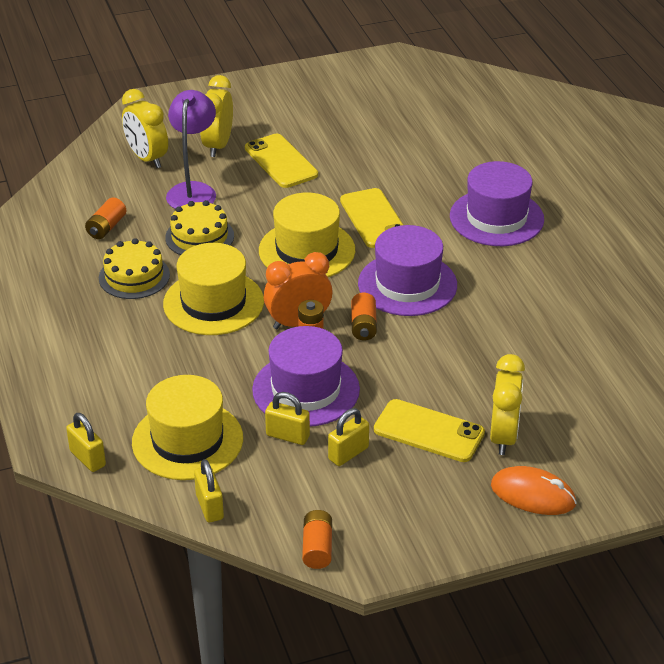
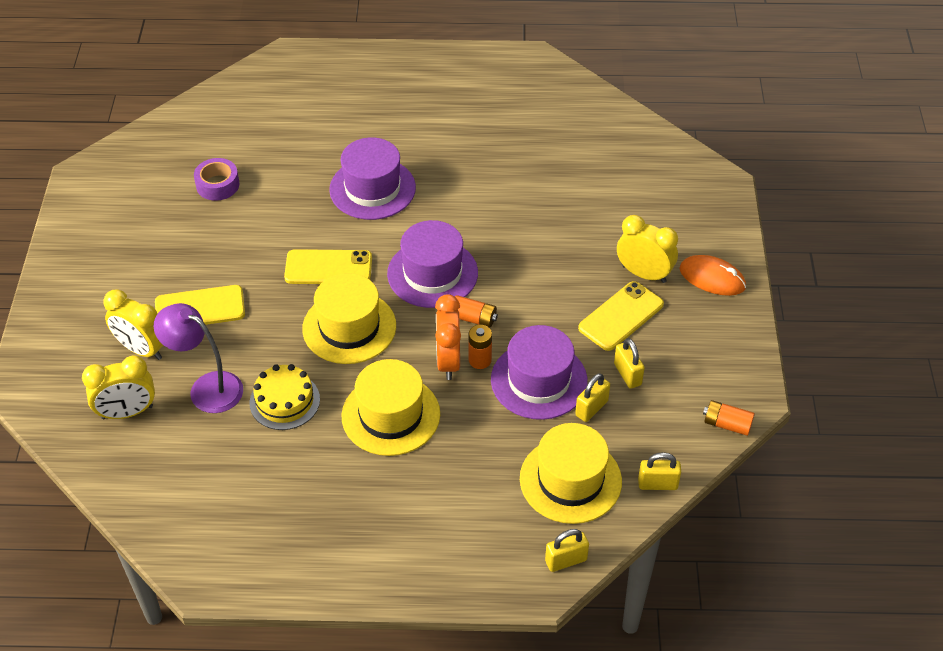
camera: 70 degrees left, 10 degrees up
(106, 227) = (227, 473): orange battery -> none
(134, 276) = (319, 467): yellow cake -> none
(436, 128) = (217, 185): none -> purple tape
(533, 495) = (712, 278): orange mouse -> orange mouse turned 75 degrees clockwise

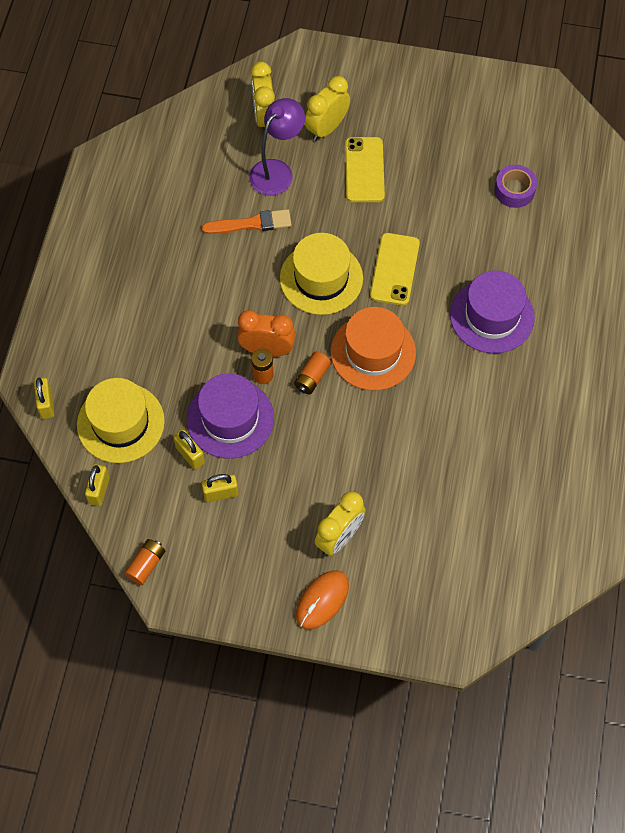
camera: 100 degrees right, 15 degrees up
(284, 401) = (251, 224): yellow cake -> orange brush
(391, 415) = (219, 298): yellow hat -> none
(432, 273) = (373, 352): purple hat -> orange hat
(621, 316) = (290, 504): yellow phone -> none

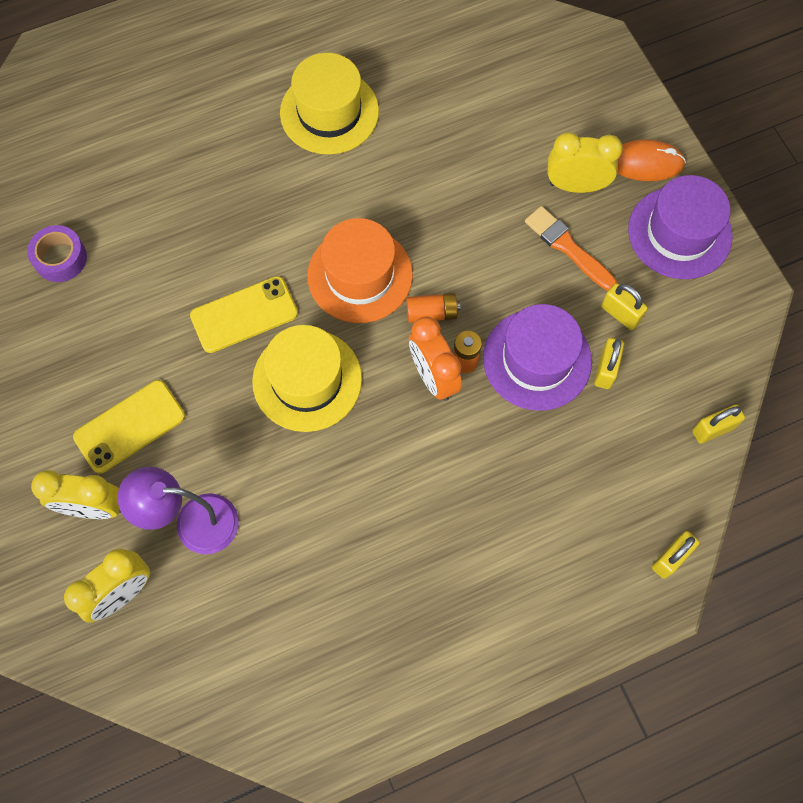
camera: 125 degrees left, 5 degrees up
(120, 423) = (628, 463): yellow hat -> yellow hat (329, 112)
(146, 565) = (743, 330): orange battery -> none
(251, 224) = (287, 501): orange brush -> orange brush (567, 247)
(492, 316) = (238, 194): purple hat -> purple hat (679, 233)

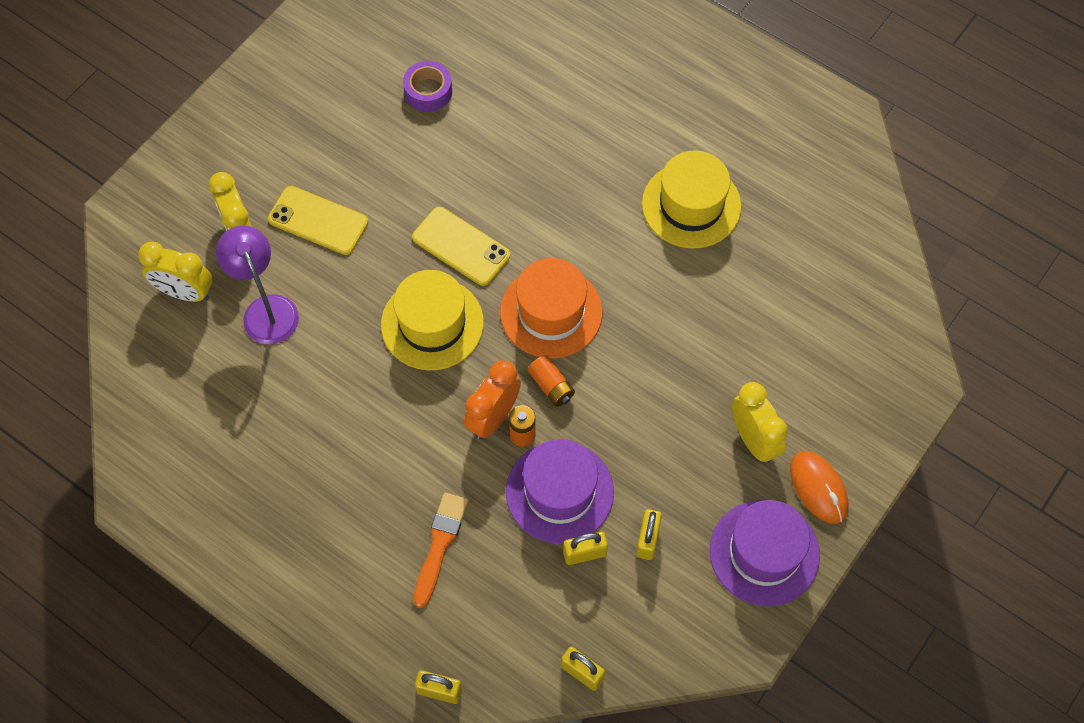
camera: 60 degrees right, 5 degrees down
(567, 247) = (686, 463): orange brush -> orange brush (440, 545)

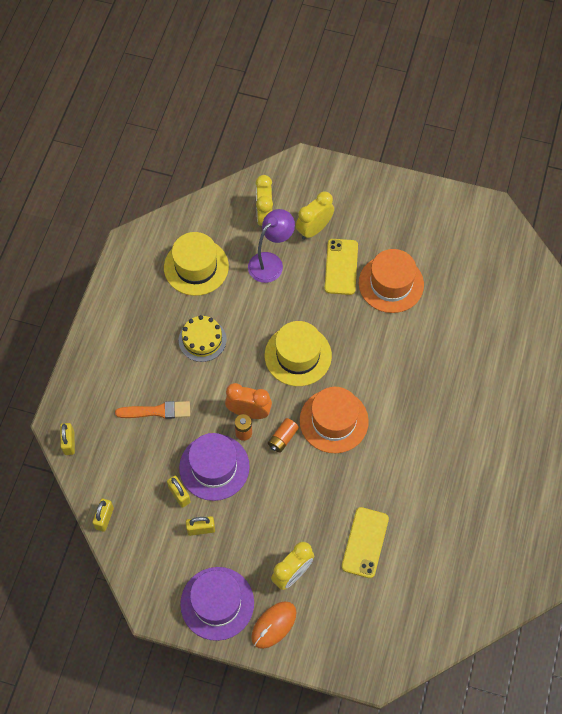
camera: 70 degrees right, 0 degrees up
(350, 444) = (202, 340): none -> yellow cake
(374, 168) = (391, 284): none -> orange hat
(428, 91) = (461, 293): purple tape -> none
(461, 246) = (357, 352): yellow phone -> yellow phone (365, 542)
(691, 205) = (449, 481): yellow hat -> yellow hat (196, 267)

